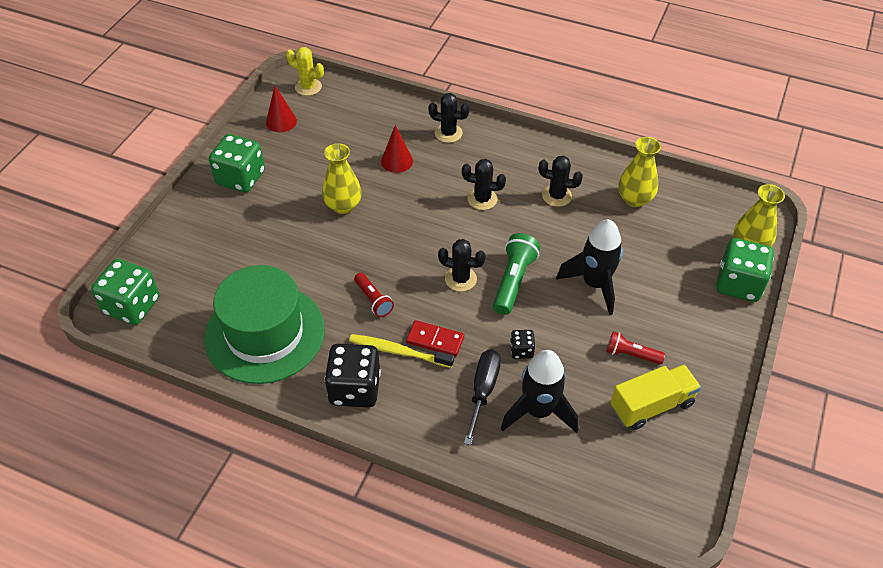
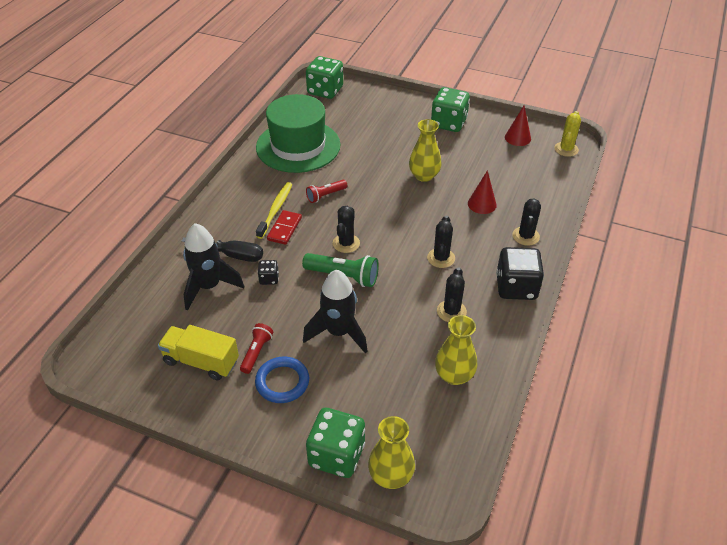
camera: 90 degrees right, 5 degrees down
(354, 389) = (245, 189): black dice -> black dice (516, 287)
(651, 405) = (201, 361): yellow truck -> yellow truck turned 135 degrees clockwise
(666, 329) = (282, 382): none -> blue ring

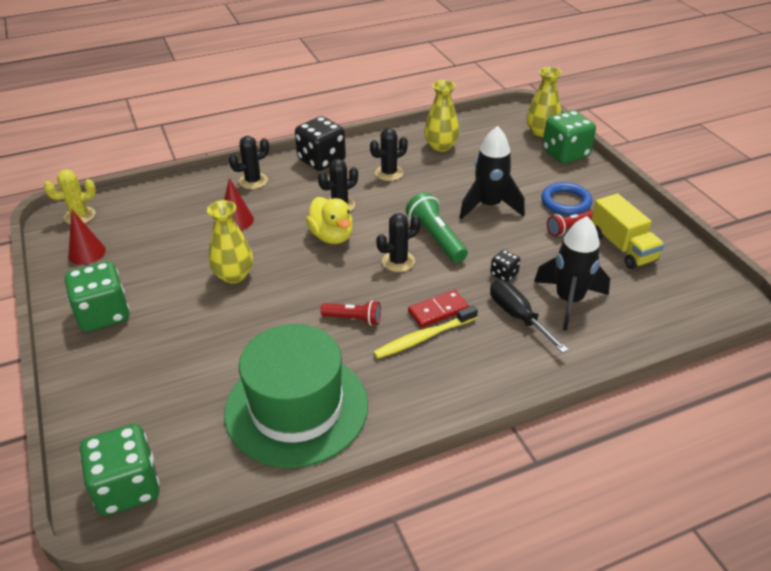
camera: 135 degrees left, 5 degrees down
(410, 232) = (331, 236): none -> yellow duck

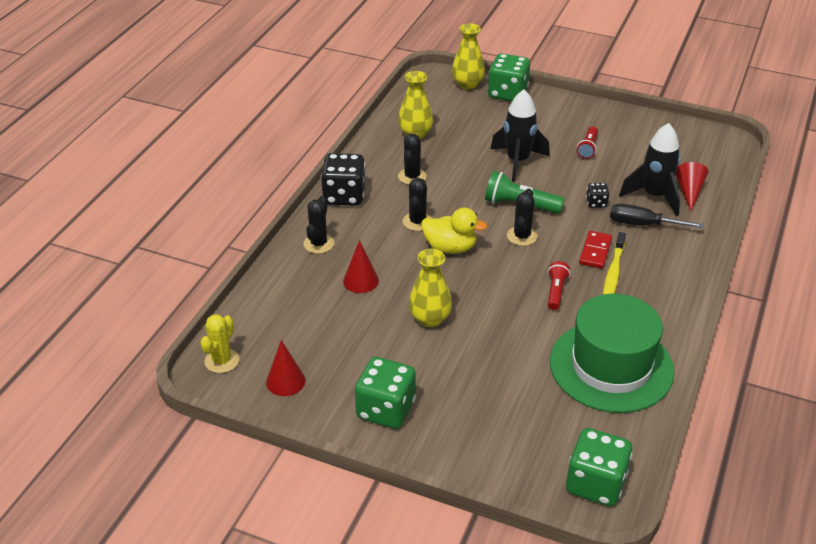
camera: 45 degrees left, 0 degrees up
(354, 319) = (555, 291): red flashlight -> red flashlight turned 45 degrees counterclockwise
(566, 202) = (559, 130): blue ring -> none
(612, 317) = (689, 191): none -> red cone
(622, 247) = (634, 142): yellow truck -> none

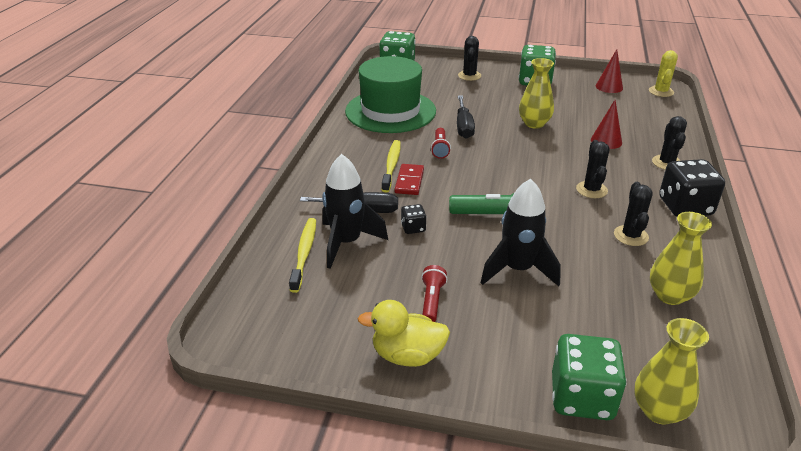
camera: 170 degrees right, 5 degrees down
(450, 247) = (546, 171): yellow duck -> yellow duck (407, 355)
(519, 324) = (463, 126): none -> black screwdriver
(522, 236) = (483, 187): black cactus -> black cactus (469, 76)
(689, 191) = (304, 253): red cone -> yellow toothbrush

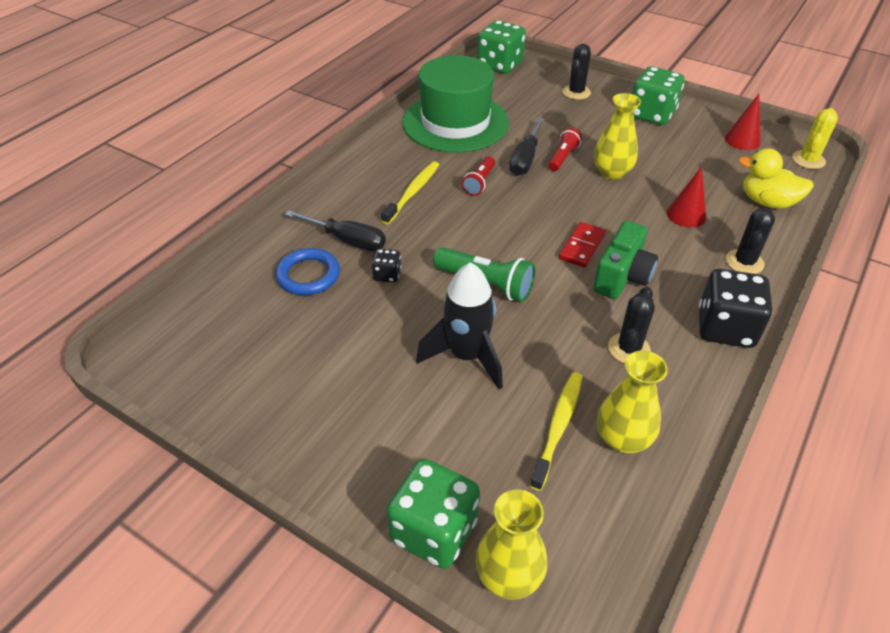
camera: 20 degrees right, 10 degrees up
(304, 253) = (259, 276): yellow toothbrush -> yellow toothbrush (558, 427)
(347, 243) = (308, 275): black rocket -> blue ring
(407, 355) = (286, 423): yellow duck -> yellow duck (767, 202)
(409, 181) = (419, 216): red domino -> red domino (582, 246)
(431, 301) = (351, 367): red flashlight -> red flashlight (563, 157)
(591, 190) = (622, 276): black cactus -> green camera

